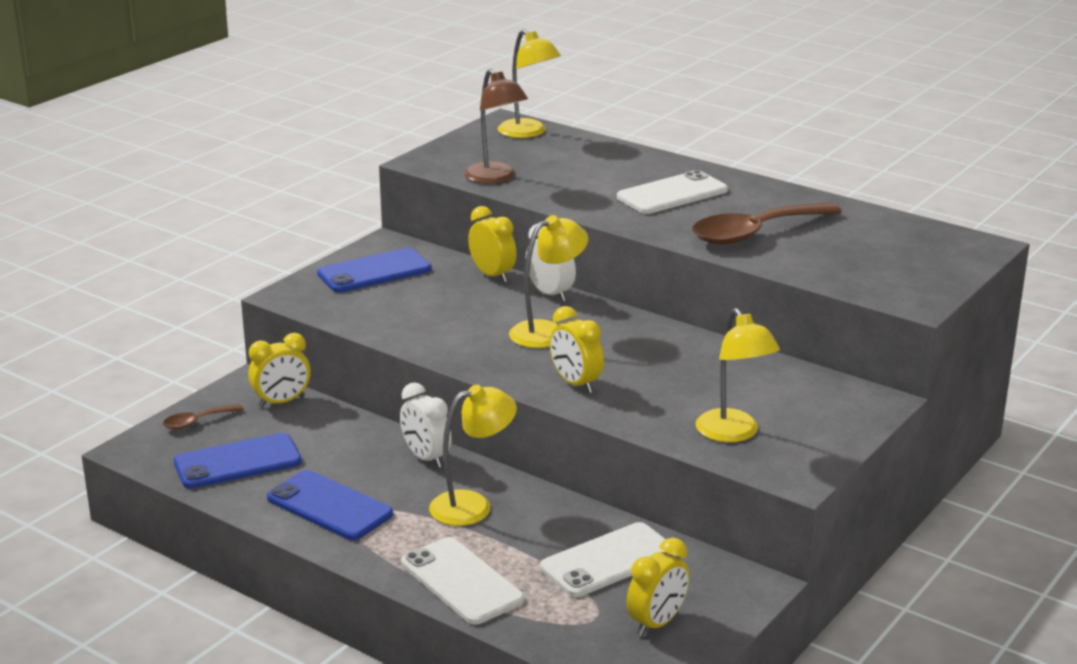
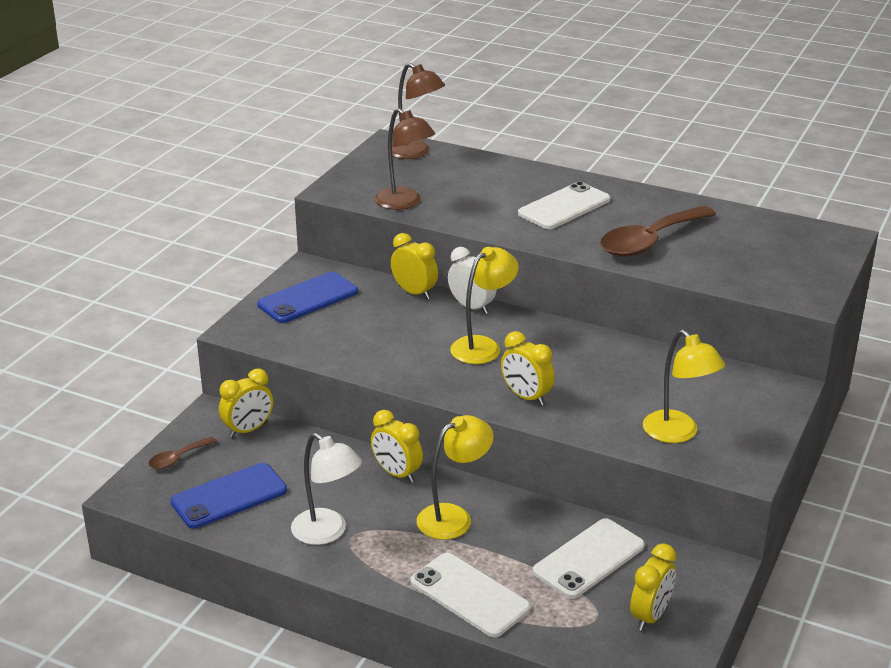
camera: 10 degrees left, 5 degrees up
(329, 506) = (327, 532): blue phone -> white lamp
(426, 458) = (397, 473): white clock -> yellow clock
(528, 133) = (415, 153): yellow lamp -> brown lamp

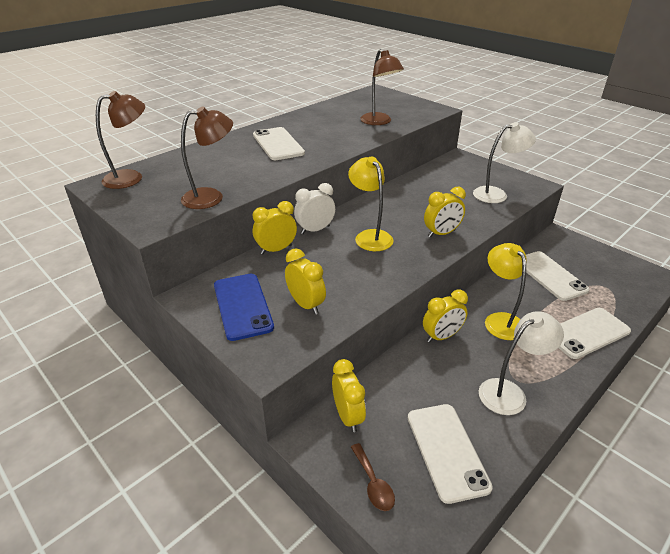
camera: 70 degrees left, 5 degrees up
(229, 496) = (447, 451): blue phone -> white phone
(650, 241) = (345, 130): brown spoon -> none
(650, 616) = (603, 267): yellow clock -> yellow clock (306, 304)
(678, 433) = (496, 194): yellow lamp -> white lamp
(706, 260) = (379, 122): none -> brown lamp

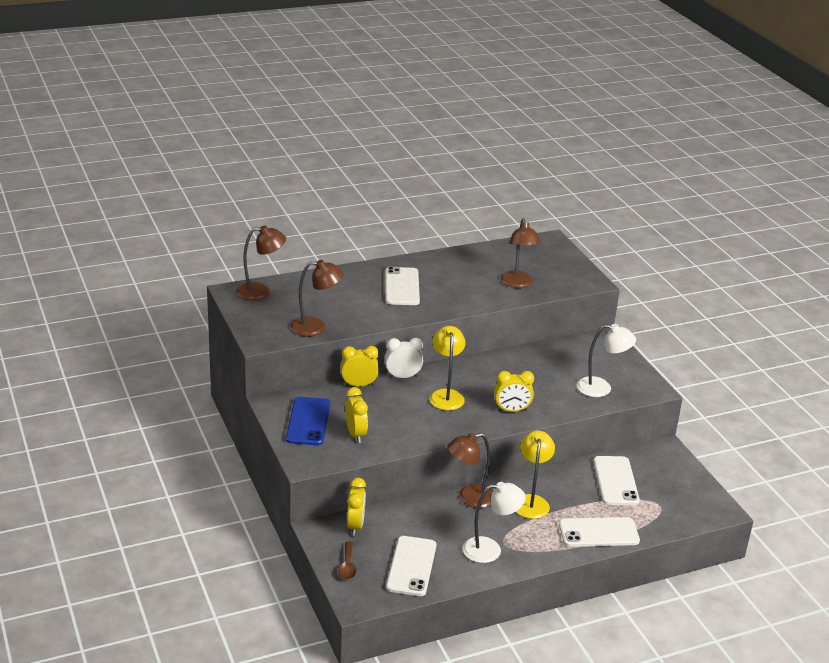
camera: 20 degrees right, 5 degrees down
(442, 336) = (469, 498): yellow clock -> brown lamp

